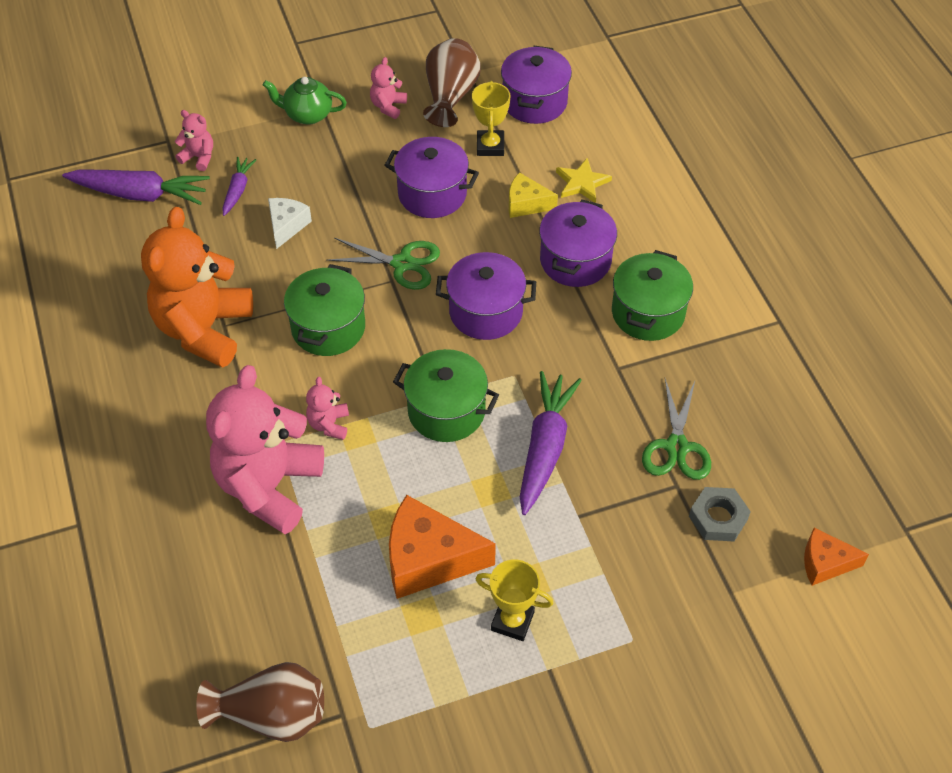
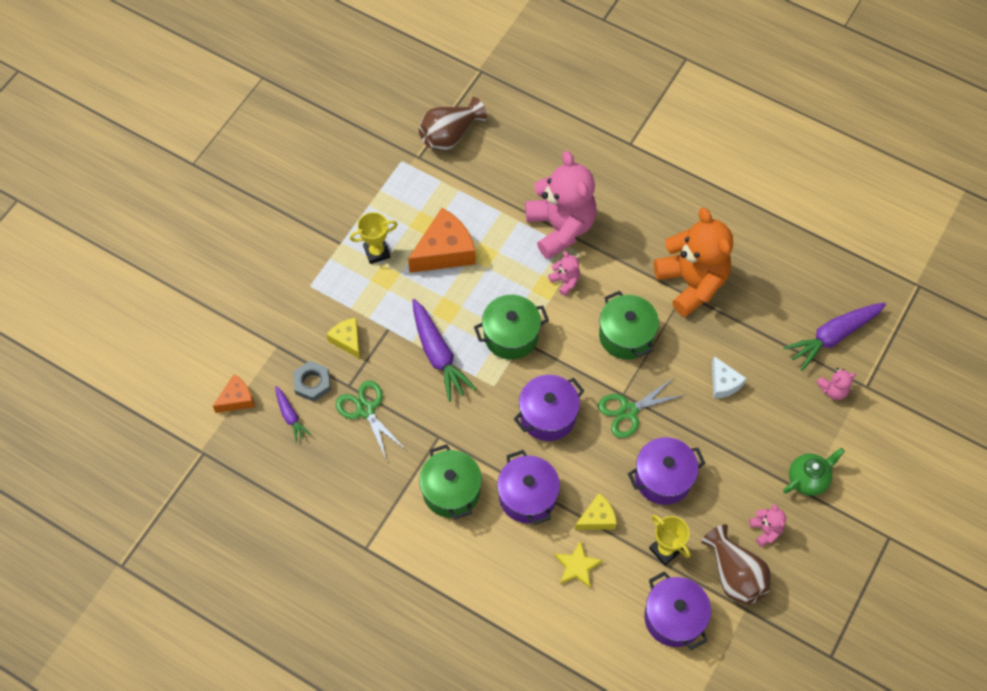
camera: 140 degrees right, 10 degrees up
(238, 190) = (781, 385): purple carrot -> purple carrot (290, 416)
(638, 537) = (347, 340): none -> yellow cheese

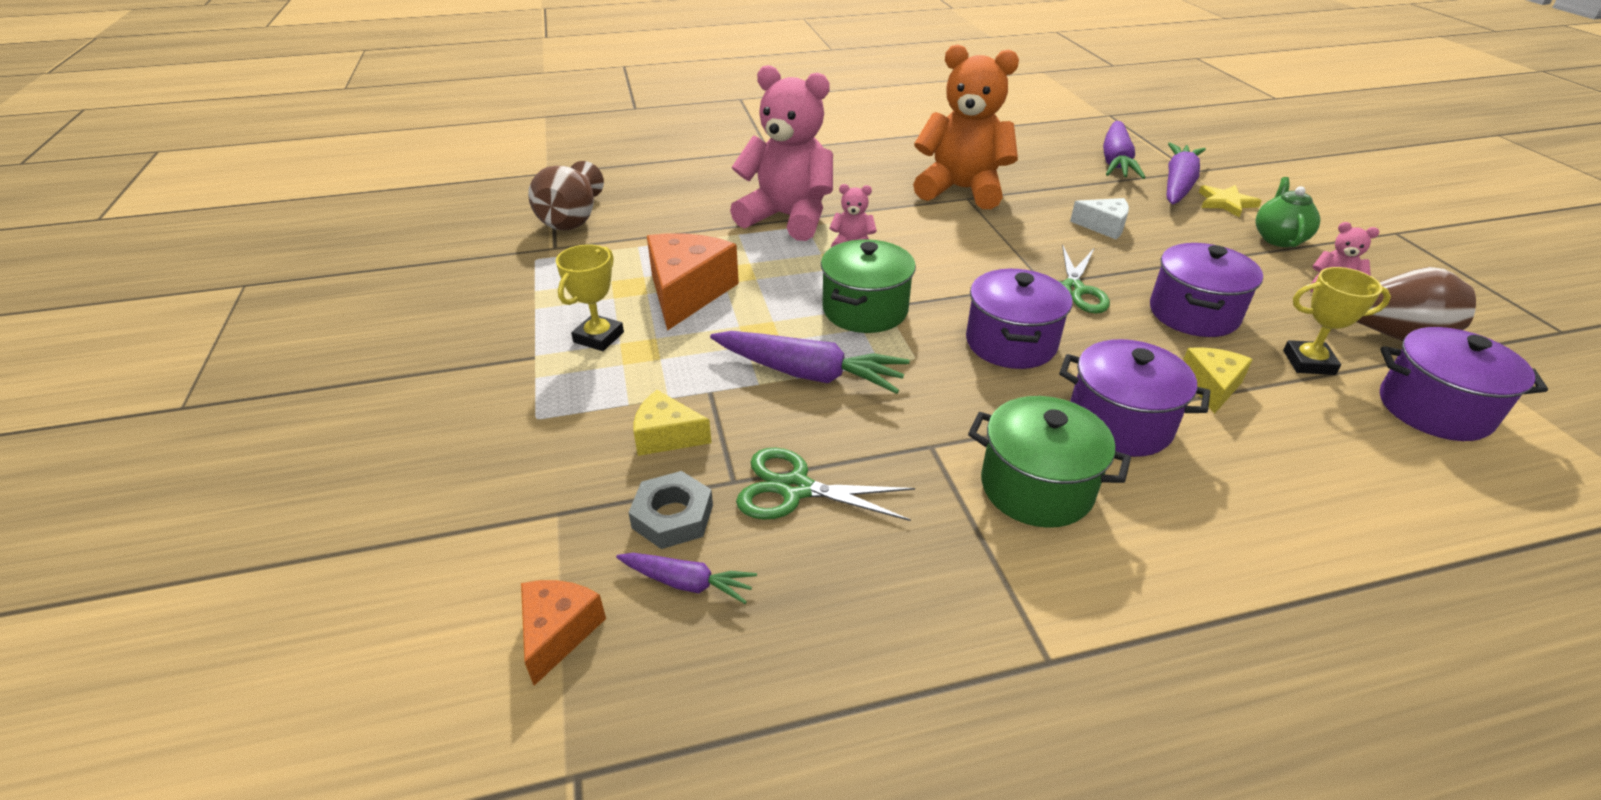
camera: 45 degrees left, 25 degrees down
(577, 566) = (1282, 443): yellow star -> yellow star (1226, 203)
(626, 336) = (972, 246): green pot -> none
(833, 390) = (1178, 185): pink teddy bear -> purple carrot

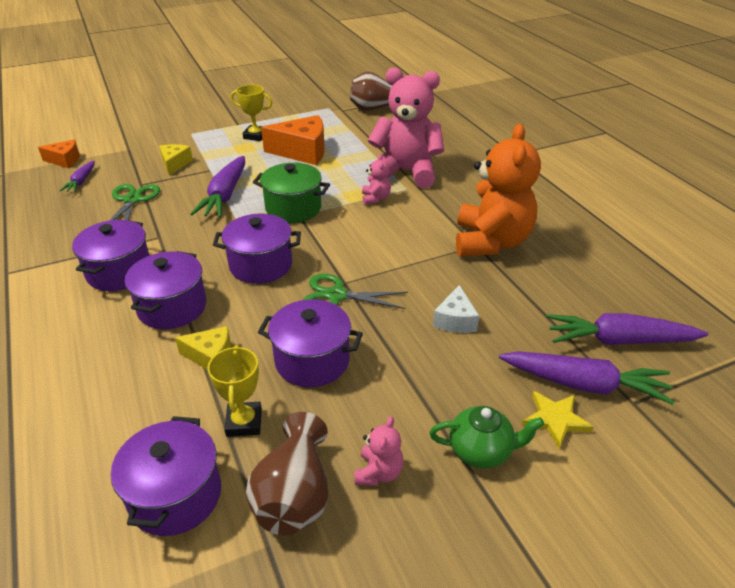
camera: 80 degrees right, 0 degrees up
(673, 516) = (120, 173): grey nut -> none
(788, 218) = (406, 172): pink teddy bear -> pink teddy bear turned 90 degrees counterclockwise
(1036, 487) = (119, 272): green pot -> purple pot

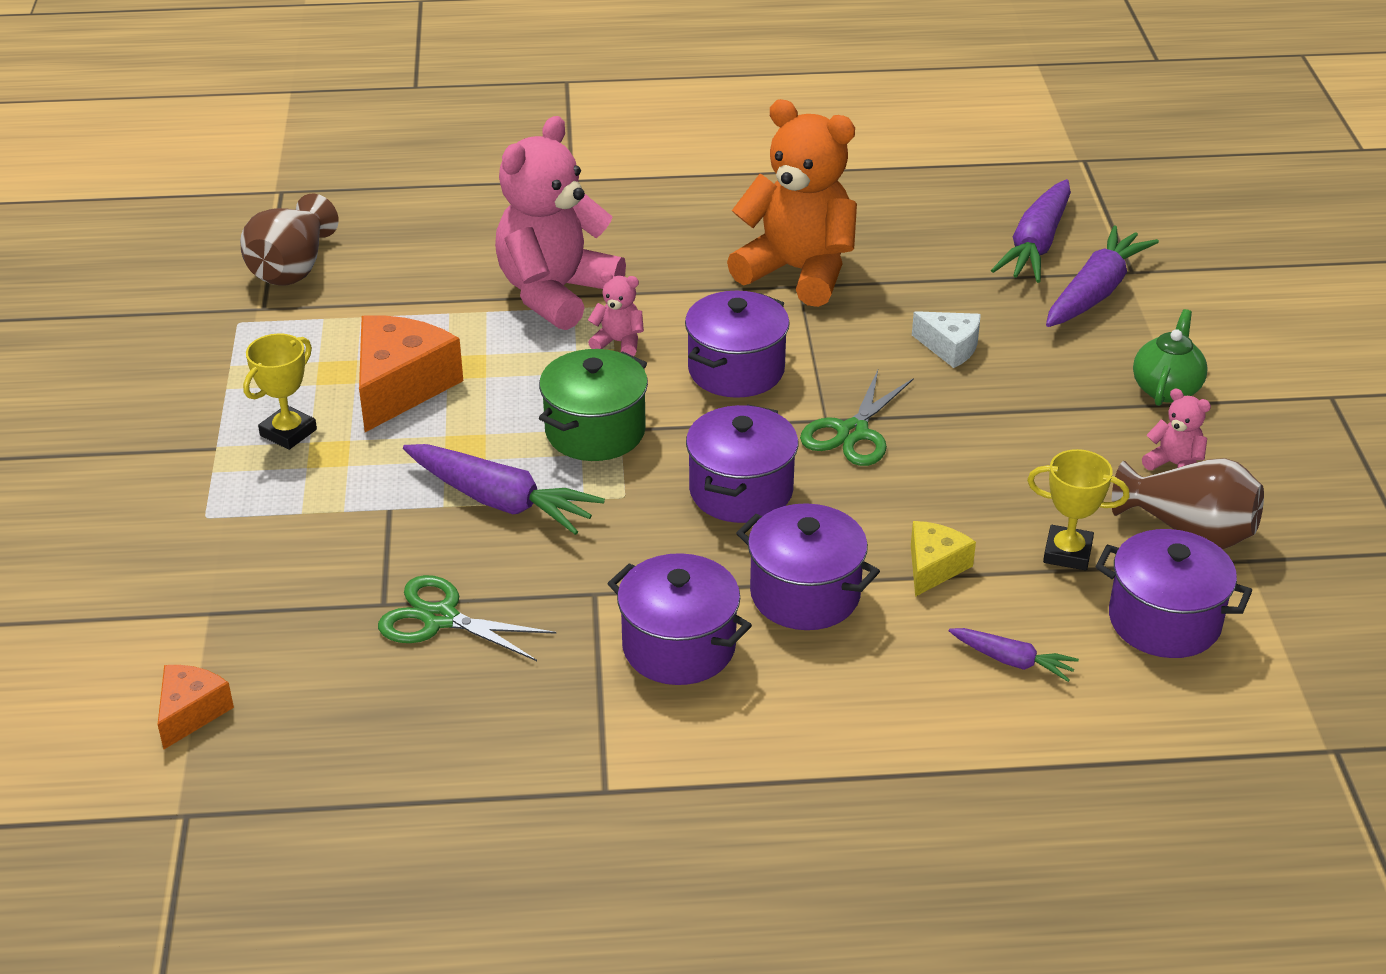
camera: 70 degrees left, 0 degrees up
(81, 181) = (312, 688): purple carrot -> purple carrot (1012, 661)
(175, 164) = (331, 551): yellow cheese -> none
(312, 361) = (978, 479): purple pot -> purple pot (736, 370)
(555, 420) = (1139, 328): yellow star -> none

